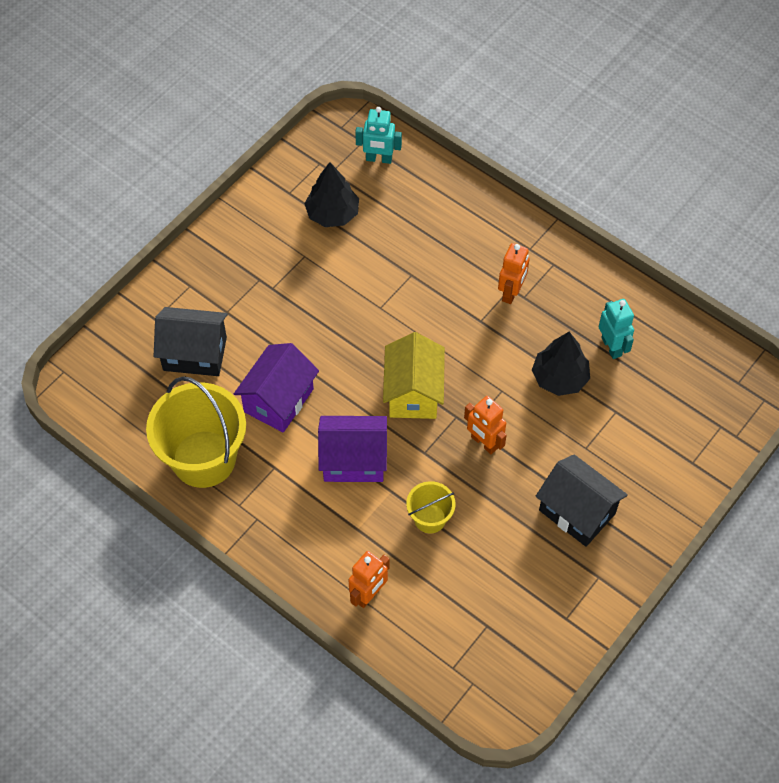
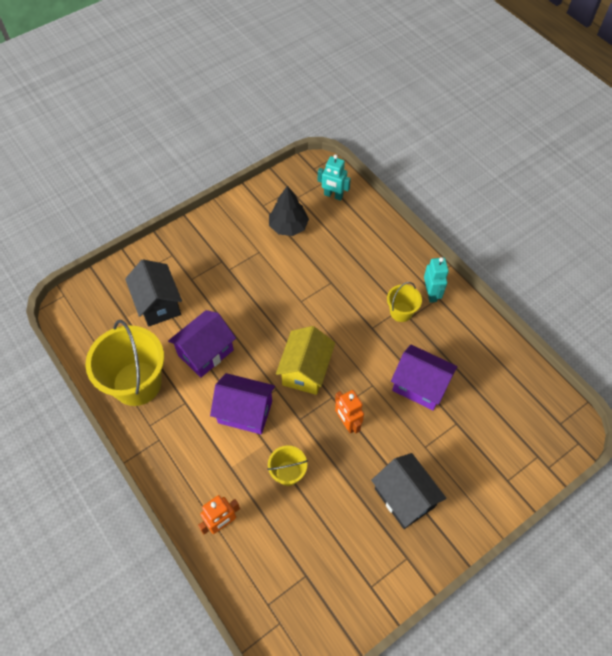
camera: 15 degrees right, 0 degrees up
(195, 354) = (158, 304): black house -> black house turned 45 degrees clockwise
(511, 292) = (401, 312): orange robot -> yellow bucket
(559, 378) = (420, 386): black tree -> purple house
(611, 347) = (466, 371): turquoise robot -> turquoise robot (431, 294)

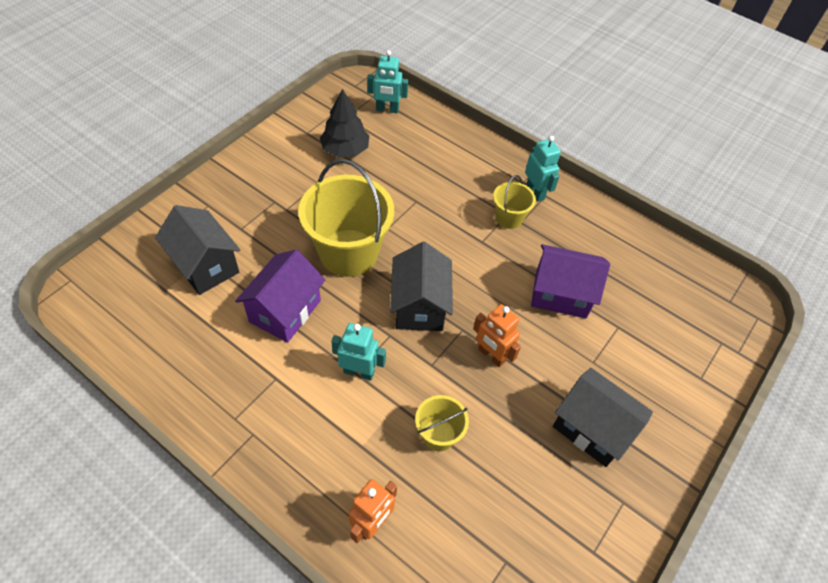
camera: 20 degrees left, 5 degrees down
(137, 383) = (202, 368): yellow bucket -> yellow bucket (348, 253)
(245, 412) = (359, 372): purple house -> turquoise robot
(305, 370) = (419, 306): yellow house -> black house

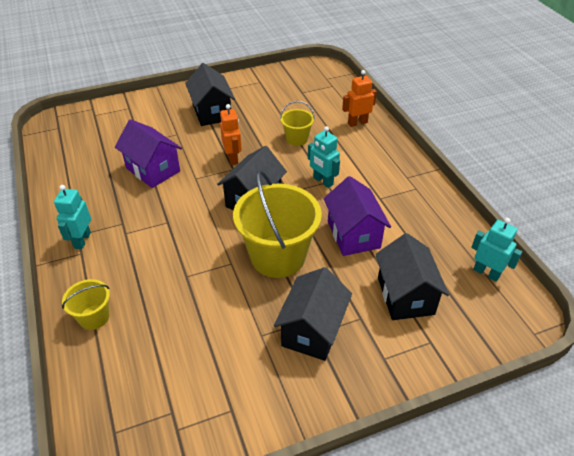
camera: 145 degrees left, 10 degrees down
(278, 202) = (312, 330): none -> black house
(285, 311) = (353, 234): purple house -> purple house turned 75 degrees counterclockwise
(345, 150) = (206, 364): black tree -> none
(387, 109) = (117, 401): turquoise robot -> turquoise robot (486, 273)
(509, 218) = (127, 230): yellow bucket -> yellow bucket (94, 317)

